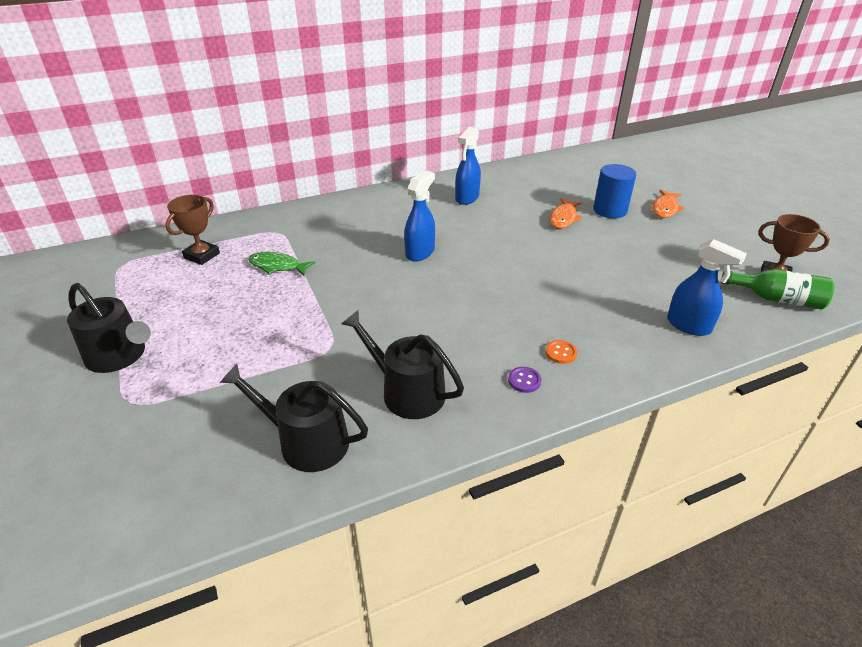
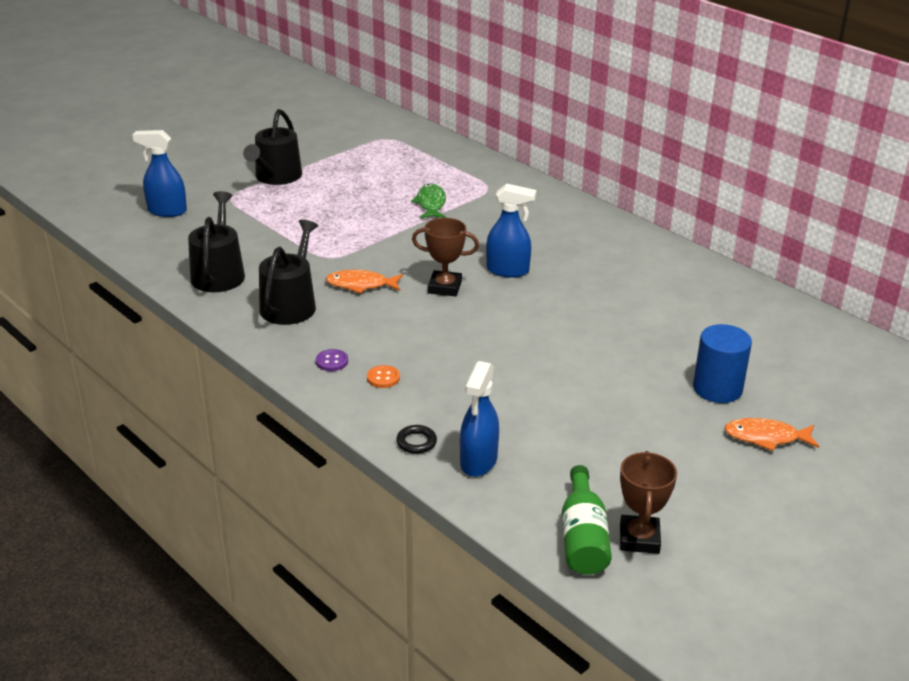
camera: 70 degrees right, 5 degrees down
(202, 255) = (423, 166): brown trophy -> brown trophy (445, 287)
(467, 198) = (653, 278): blue spray bottle -> blue spray bottle (167, 211)
(563, 218) = (662, 353): orange fish -> orange fish (361, 285)
(661, 353) = (416, 442): none -> black ring

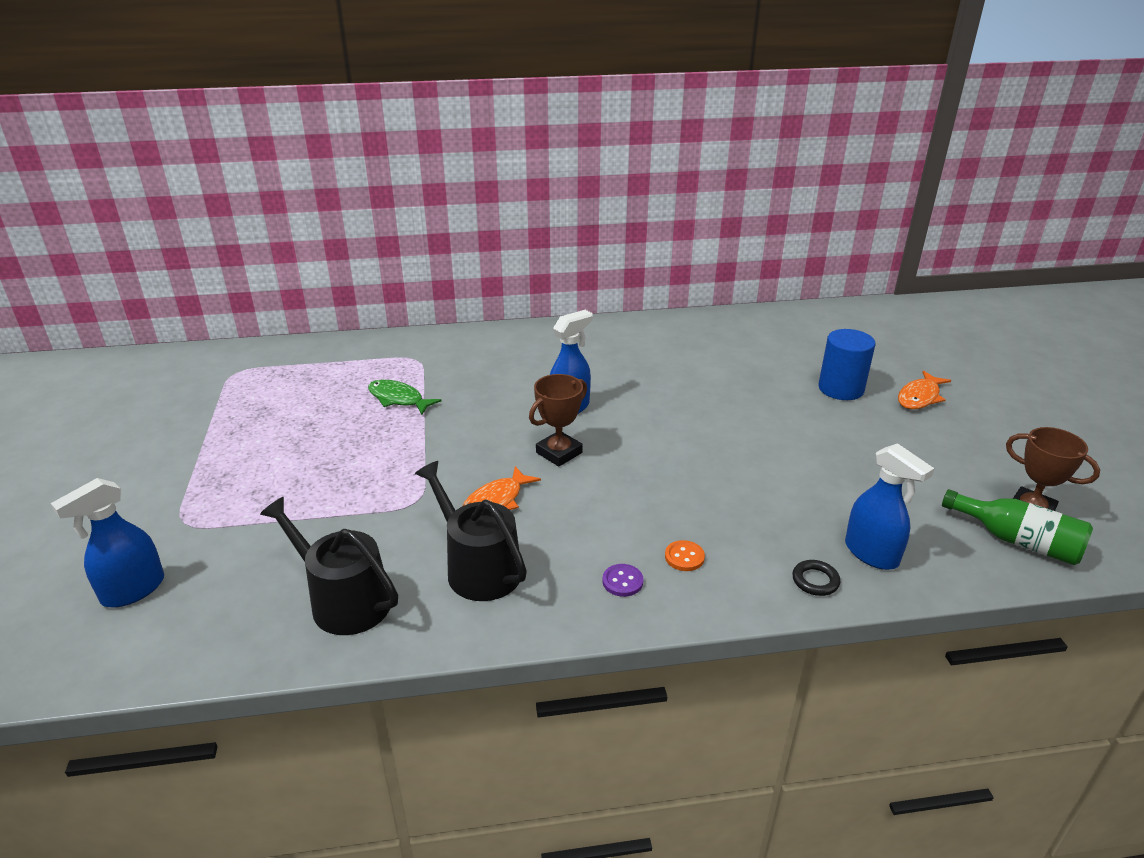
camera: 55 degrees left, 0 degrees up
(276, 177) = (194, 471): black watering can -> none

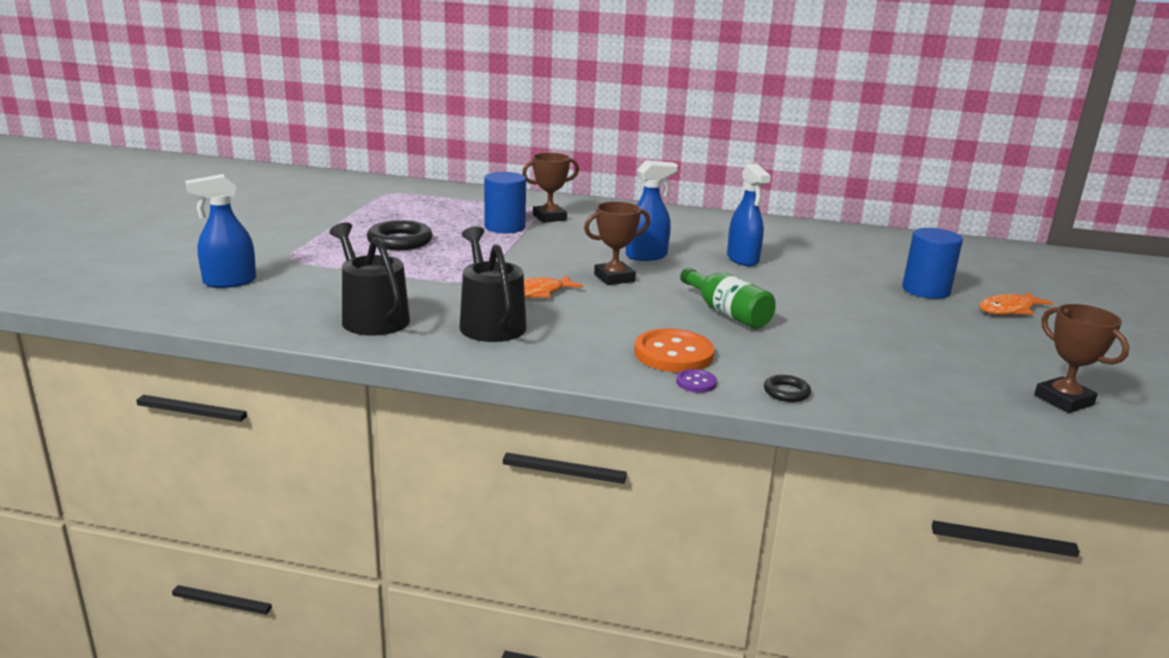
camera: 20 degrees right, 10 degrees down
(297, 455) = (400, 241): none -> black ring
(398, 399) = (505, 227): green fish -> blue cylinder
(436, 370) = (549, 217): none -> brown trophy
(622, 581) = (605, 355): purple button -> purple button (696, 382)
(684, 557) = (673, 354): orange button -> orange button, size x2.10
(871, 554) = (860, 389): blue spray bottle -> blue spray bottle (742, 259)
(1018, 541) = (1030, 414): green bottle -> green bottle (727, 313)

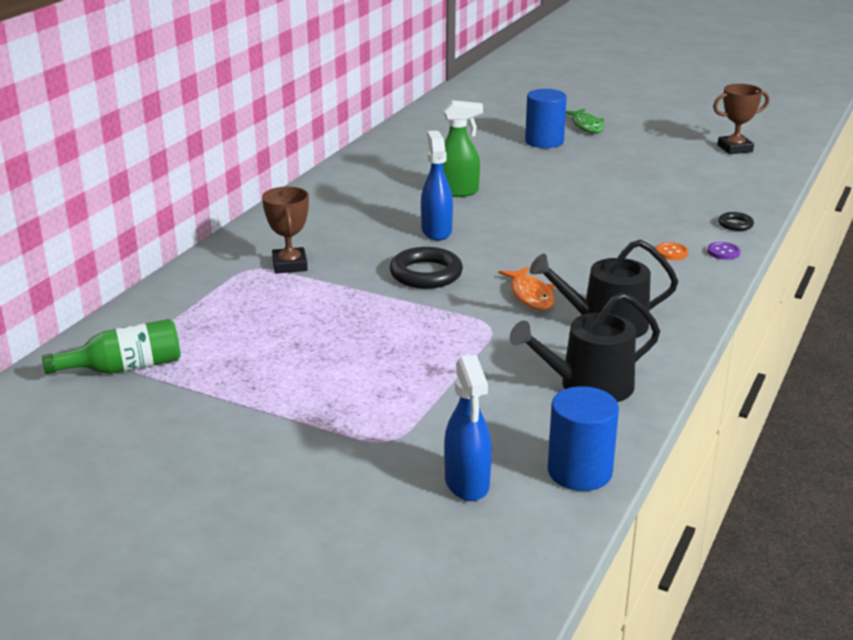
camera: 75 degrees left, 5 degrees up
(400, 241) = (344, 362): black ring -> black ring (426, 274)
(505, 227) = (315, 294): blue cylinder -> blue cylinder (579, 471)
(614, 278) = (495, 254): brown trophy -> none
(673, 354) = (671, 252): orange button -> orange button, size x0.48
(727, 313) = (586, 219): green bottle -> green bottle (125, 368)
(742, 259) = (457, 192): blue spray bottle -> green spray bottle
(1009, 309) = (586, 126): orange fish -> green fish

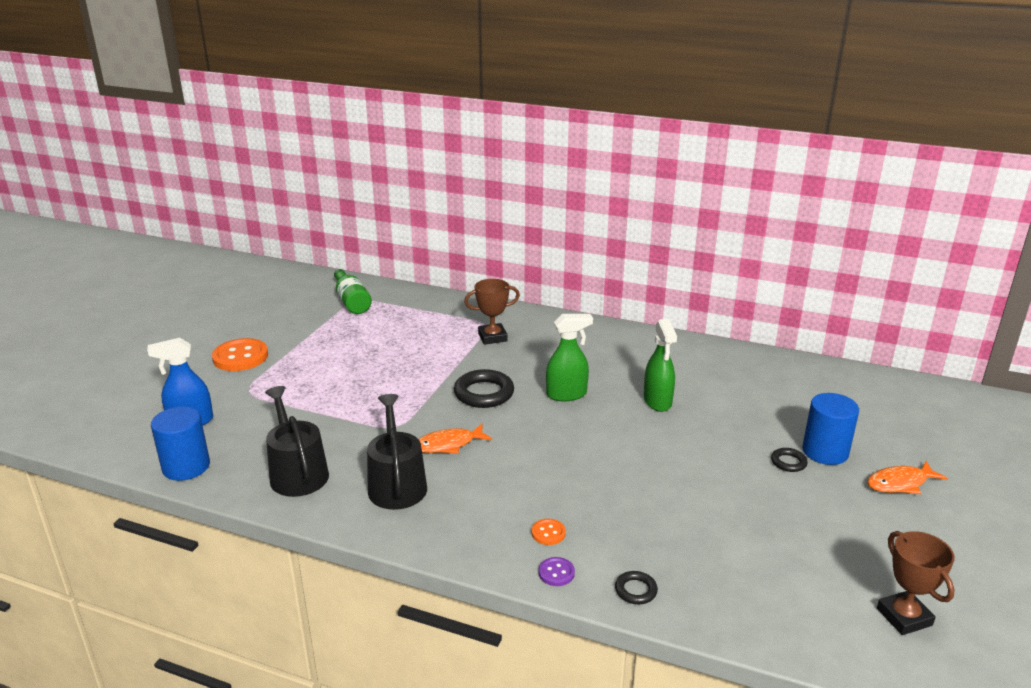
camera: 85 degrees right, 0 degrees up
(277, 459) = (240, 357): none -> orange button
(436, 231) = (567, 394): blue spray bottle -> green spray bottle
(560, 155) = (788, 462): none -> black ring
(586, 126) = (900, 483): green fish -> orange fish

